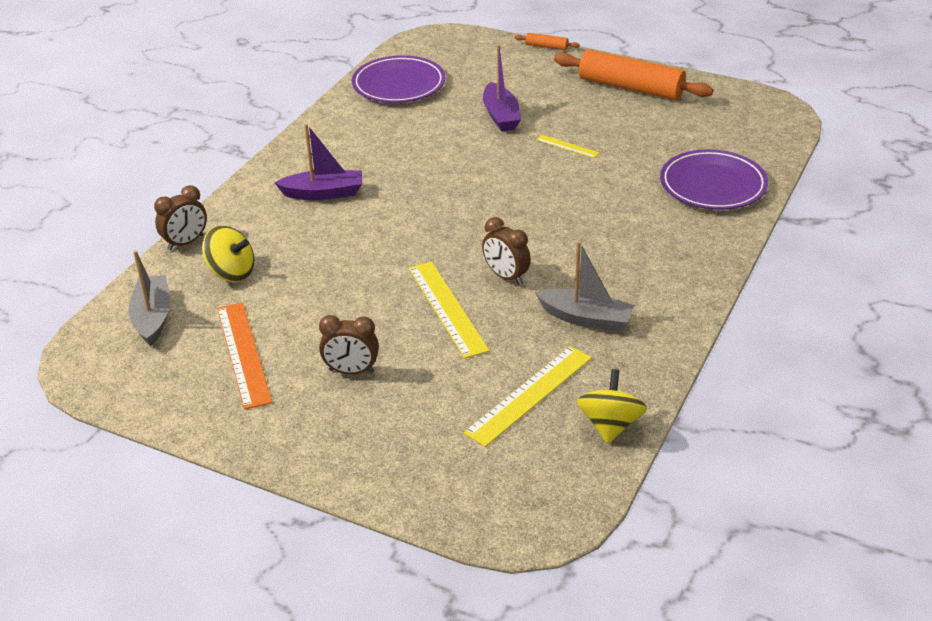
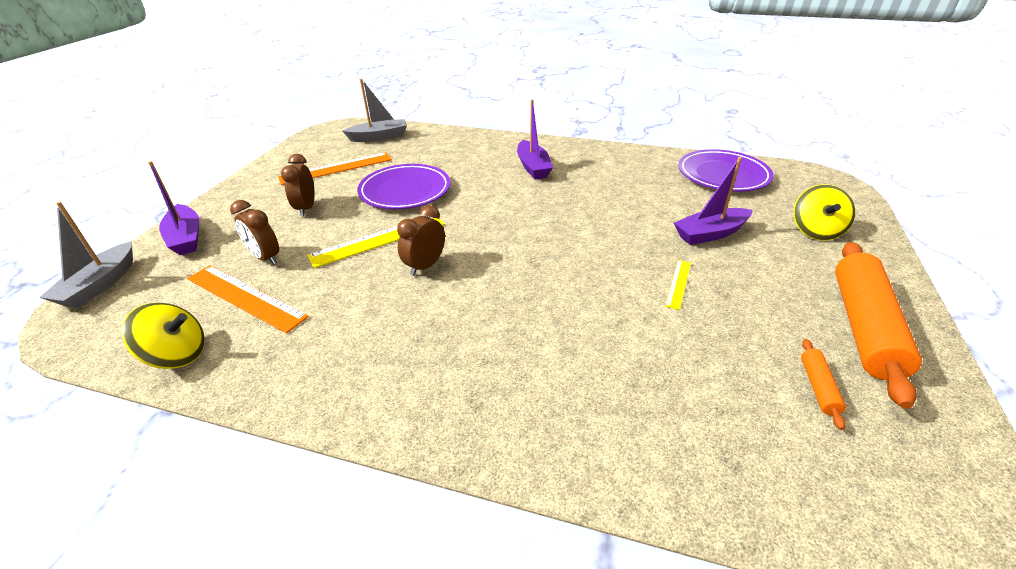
camera: 80 degrees right, 0 degrees up
(185, 243) = (459, 133): brown clock -> brown clock (265, 258)
(231, 272) = (427, 151): yellow spinning top -> yellow spinning top (815, 231)
(388, 470) = (186, 238): none -> purple boat
(529, 395) = (245, 297): yellow ruler -> orange ruler
(546, 46) = (893, 249): orange rolling pin -> orange rolling pin (818, 387)
(585, 318) = (353, 324): grey boat -> grey boat (100, 284)
(713, 185) = (658, 430): purple plate -> purple plate (405, 191)

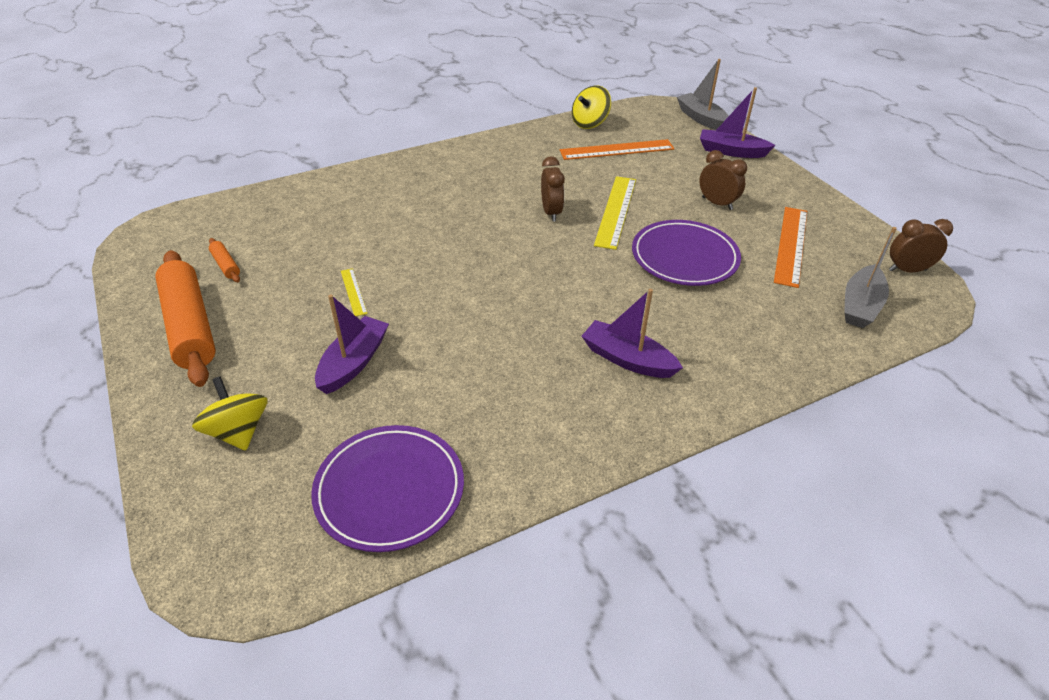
camera: 135 degrees right, 5 degrees up
(265, 258) = (657, 167): brown clock -> brown clock (907, 270)

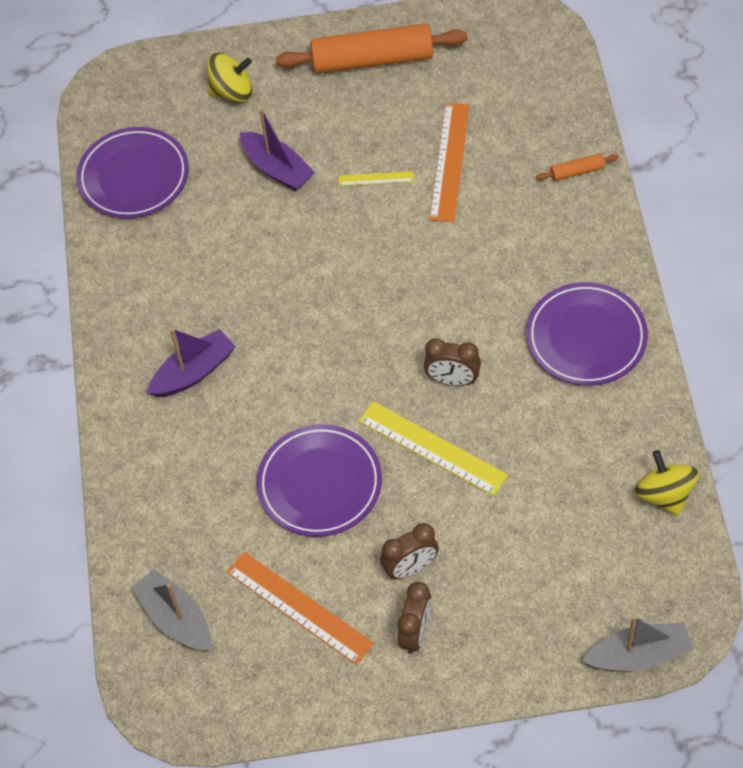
camera: 115 degrees right, 15 degrees up
(226, 265) = (456, 84): orange rolling pin -> orange rolling pin (577, 171)
(484, 164) = (586, 337): none -> purple plate
(617, 150) = (578, 502): orange ruler -> orange ruler (450, 162)
(731, 151) = (530, 649): purple boat -> none
(907, 270) = (208, 708): brown clock -> brown clock (416, 633)

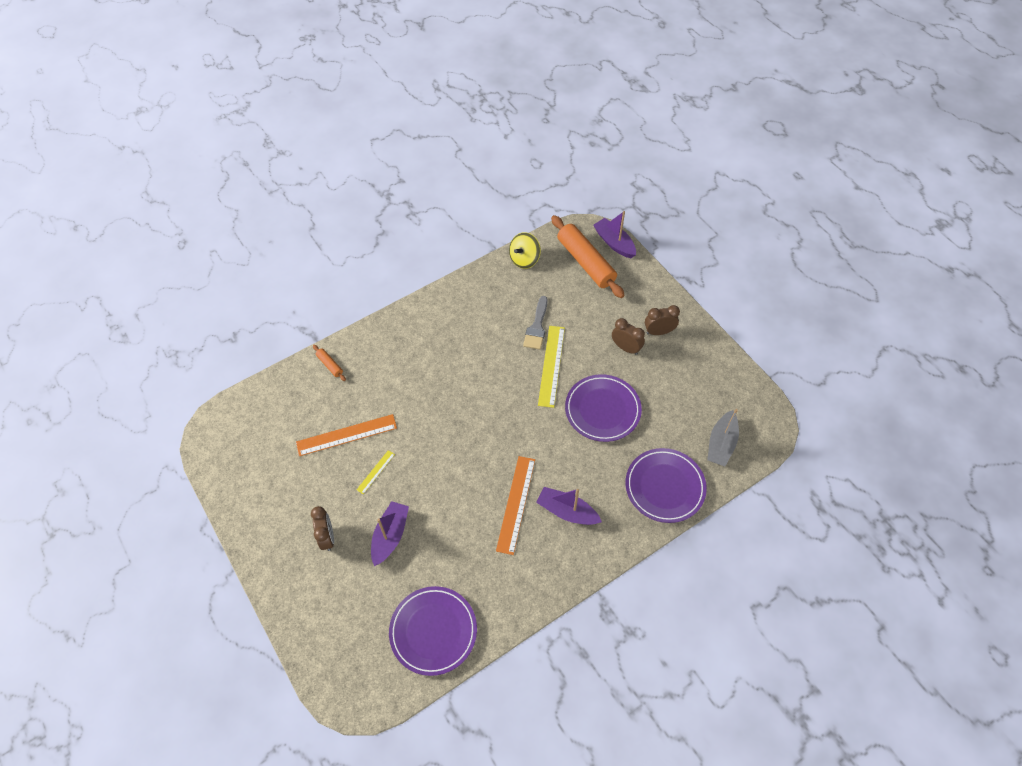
camera: 120 degrees left, 0 degrees up
(232, 92) = (331, 600): yellow spinning top -> none
(299, 607) = (678, 388): orange ruler -> orange ruler (516, 504)
(372, 60) = (273, 517): orange rolling pin -> orange rolling pin (586, 262)
(376, 178) = (375, 472): yellow ruler -> yellow ruler turned 60 degrees clockwise
(452, 380) = (504, 372): brown clock -> brown clock (327, 537)
(514, 457) = (537, 327): none -> grey brush
(586, 337) = (446, 321): purple plate -> purple plate (664, 487)
(638, 655) = (614, 243): grey boat -> purple boat

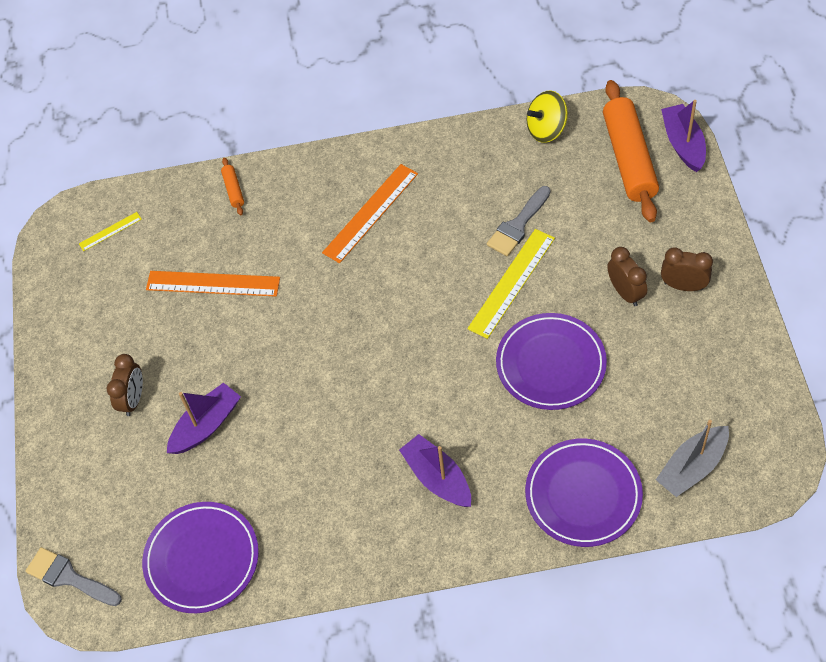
camera: 30 degrees right, 0 degrees up
(341, 685) = (69, 577): none -> grey brush
(375, 472) = (226, 341): yellow ruler -> yellow ruler (110, 231)
(516, 504) = (377, 444): orange ruler -> orange ruler (370, 213)

